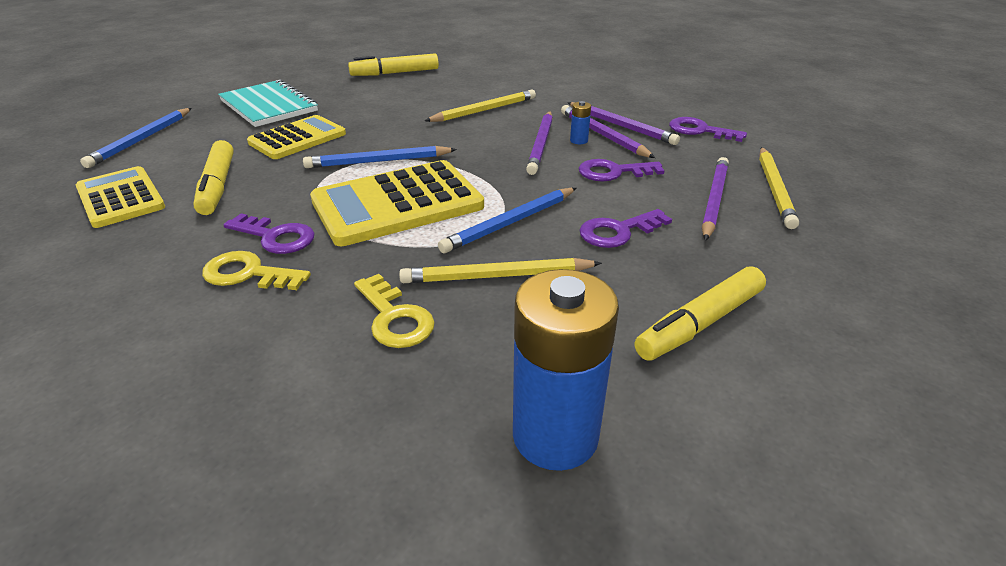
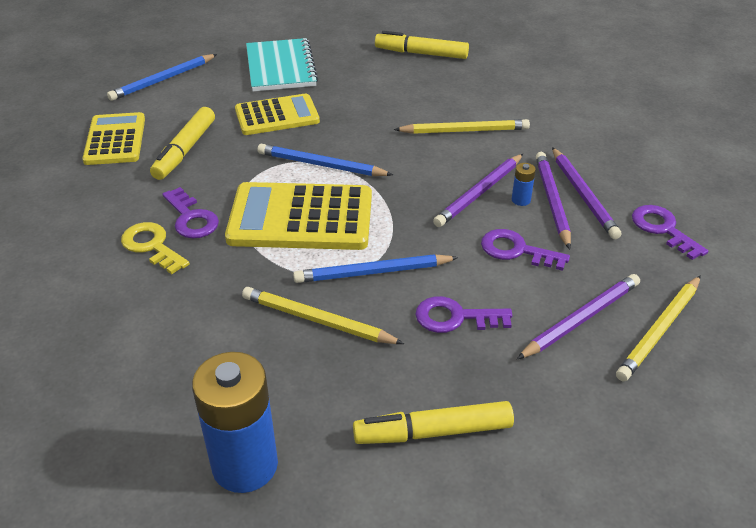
camera: 30 degrees right, 5 degrees up
(394, 318) = (217, 326): yellow key -> none

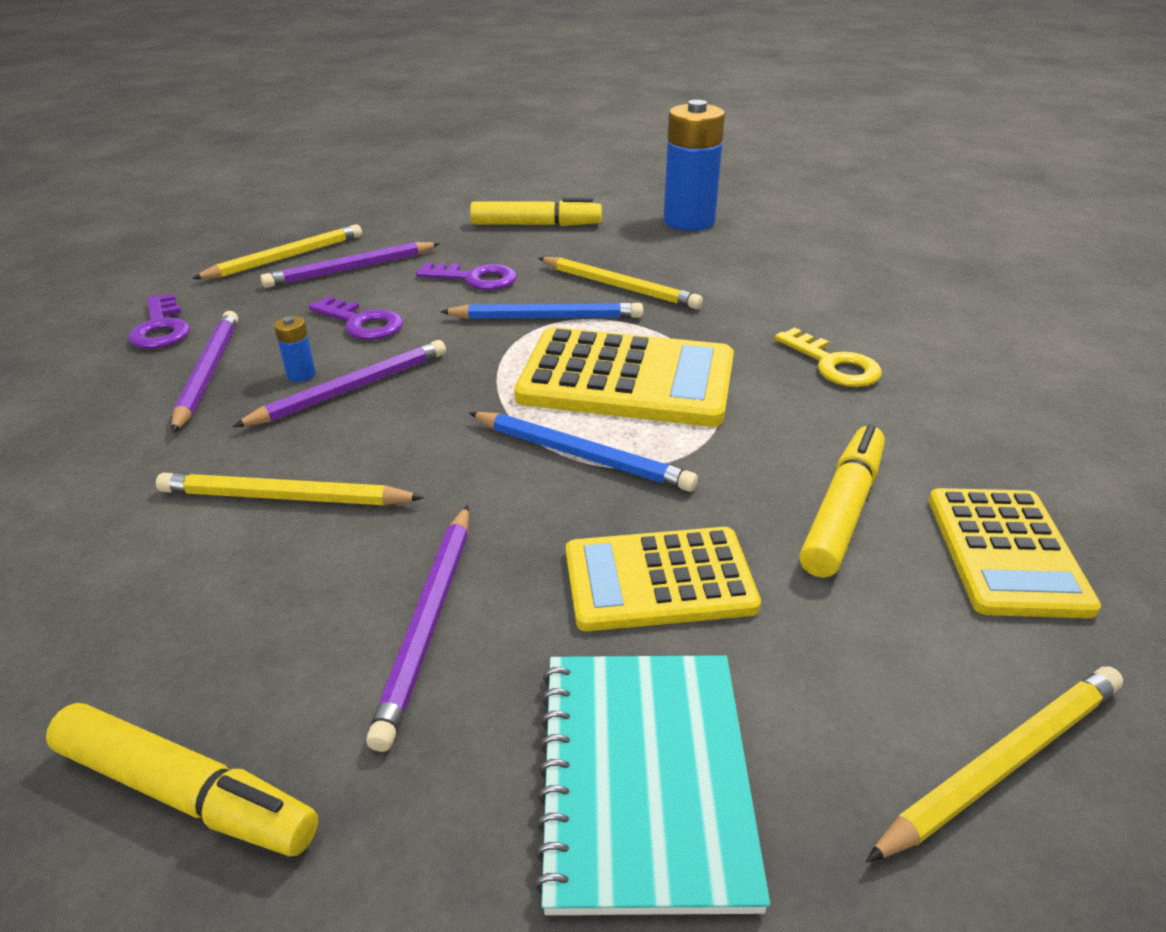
camera: 170 degrees left, 5 degrees down
(163, 80) = (1002, 763): blue pencil -> yellow pencil
(191, 218) = (790, 393): purple key -> none
(552, 201) = (259, 370): purple pencil -> purple pencil (428, 622)

